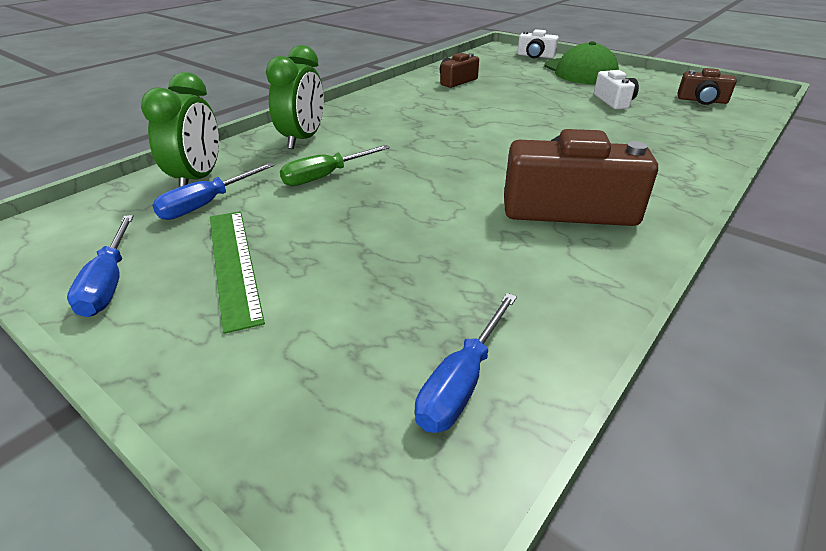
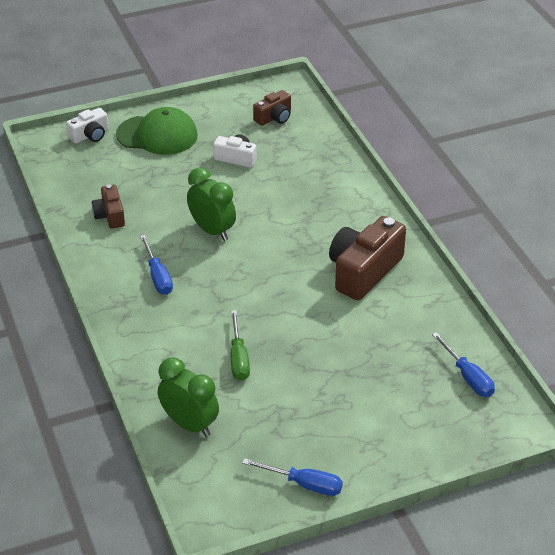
camera: 60 degrees left, 5 degrees up
(207, 204) = (235, 427): blue screwdriver -> blue screwdriver (158, 276)
(233, 264) = (321, 429): green ruler -> none
(303, 140) = (162, 351): green clock -> green clock (212, 231)

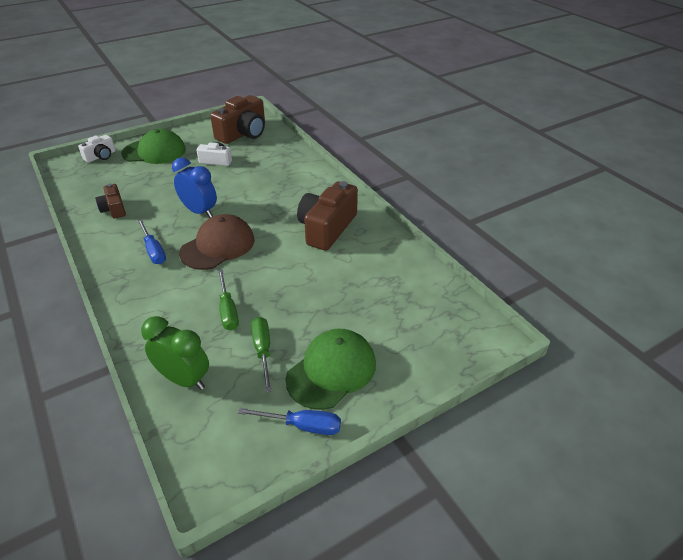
camera: 10 degrees left, 0 degrees up
(212, 231) = (199, 211): green clock -> blue clock
(232, 279) = (218, 246): none -> brown cap
(272, 406) = (263, 351): none -> green screwdriver
(274, 117) = (243, 133): brown camera -> brown camera, size x1.86
(341, 436) = (331, 371): none -> green cap
(468, 377) = (432, 301): blue screwdriver -> none

